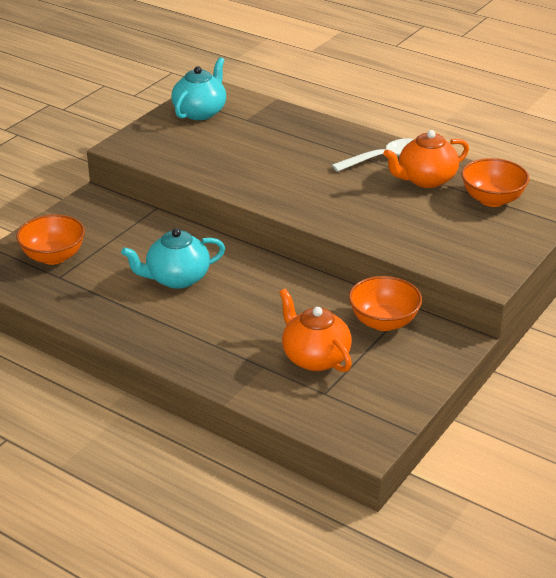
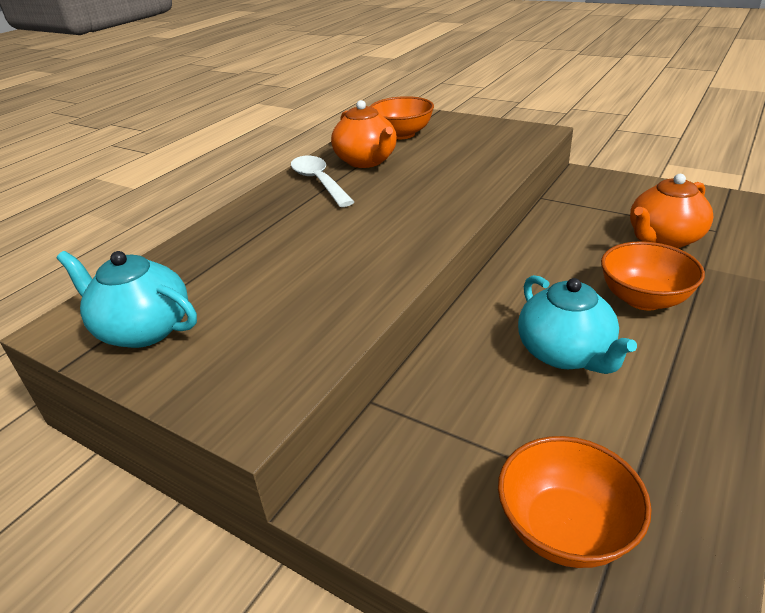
camera: 90 degrees left, 0 degrees up
(383, 322) = (577, 208): orange bowl -> orange bowl (643, 299)

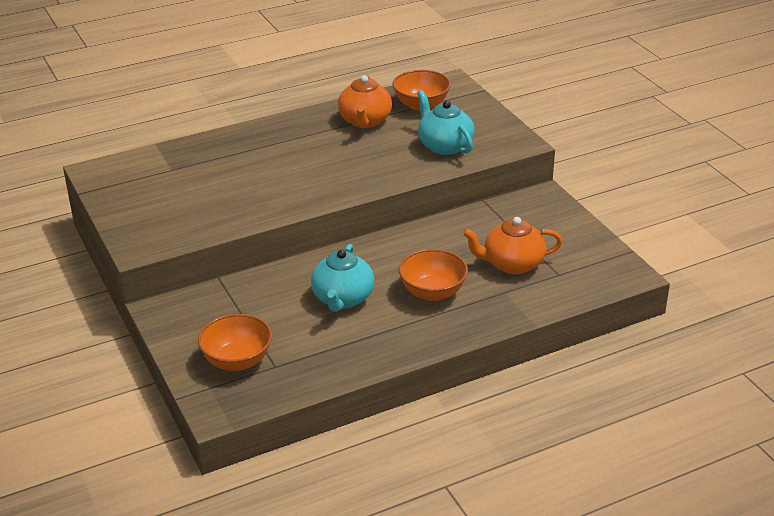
camera: 30 degrees right, 0 degrees up
(143, 329) = (128, 188): turquoise teapot -> turquoise teapot (444, 146)
(319, 182) = (314, 127): white spoon -> none

